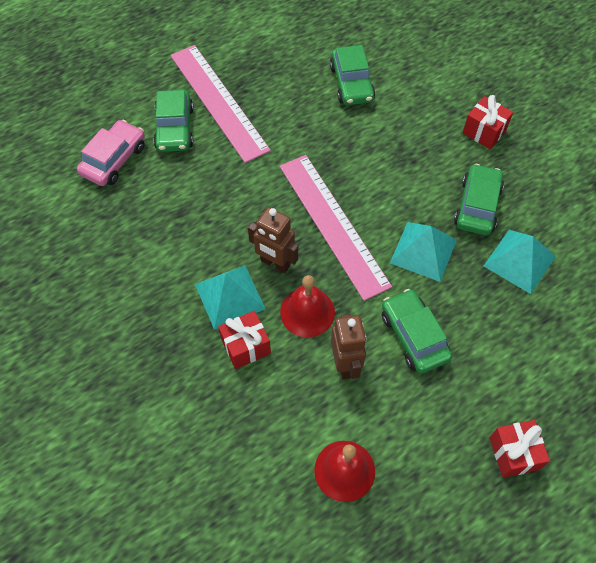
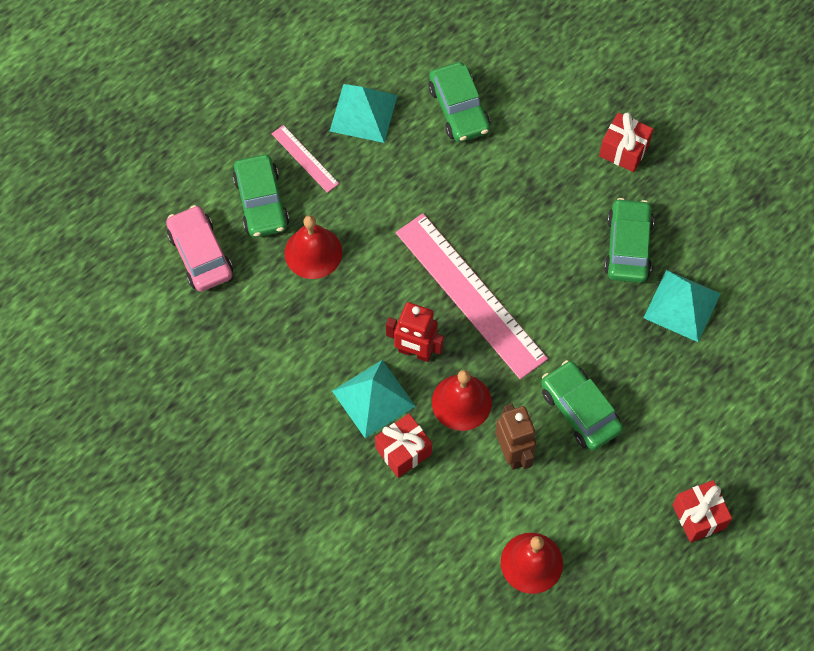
camera: 10 degrees left, 5 degrees up
(114, 159) = (200, 254): pink car -> pink car turned 45 degrees counterclockwise
(207, 171) = (313, 252): none -> red bell
(218, 101) = (305, 158): pink ruler -> pink ruler, size x0.45
(275, 263) = (415, 352): brown robot -> red robot
(423, 251) = (575, 311): turquoise pyramid -> turquoise pyramid (363, 113)

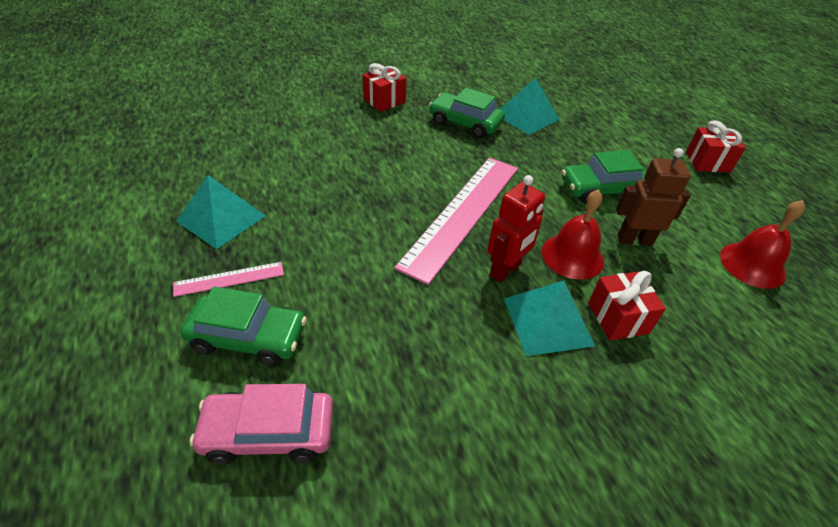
camera: 70 degrees left, 20 degrees down
(313, 252) = (345, 312): red bell -> none
(459, 109) = (276, 161): green car -> none
(470, 295) = (462, 214): pink ruler -> pink ruler turned 45 degrees counterclockwise

